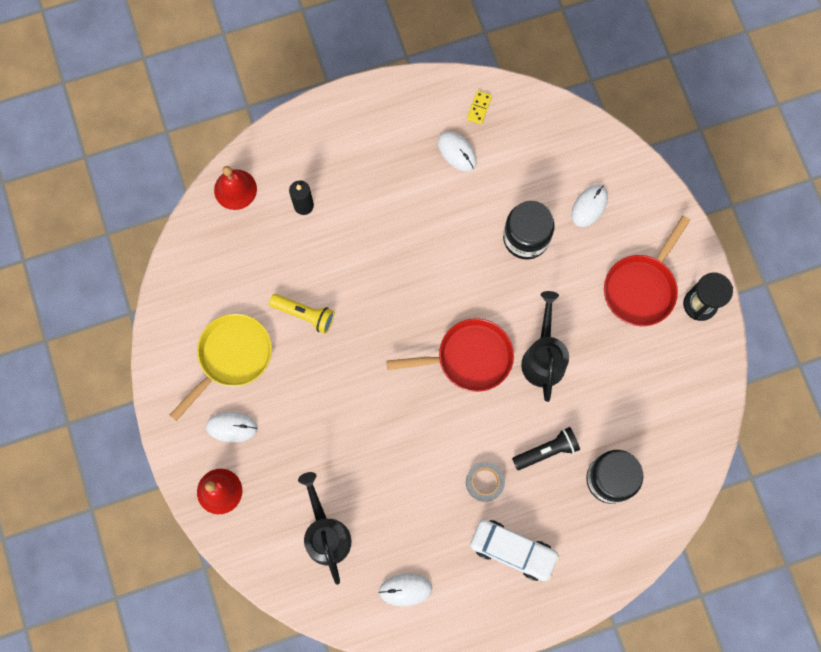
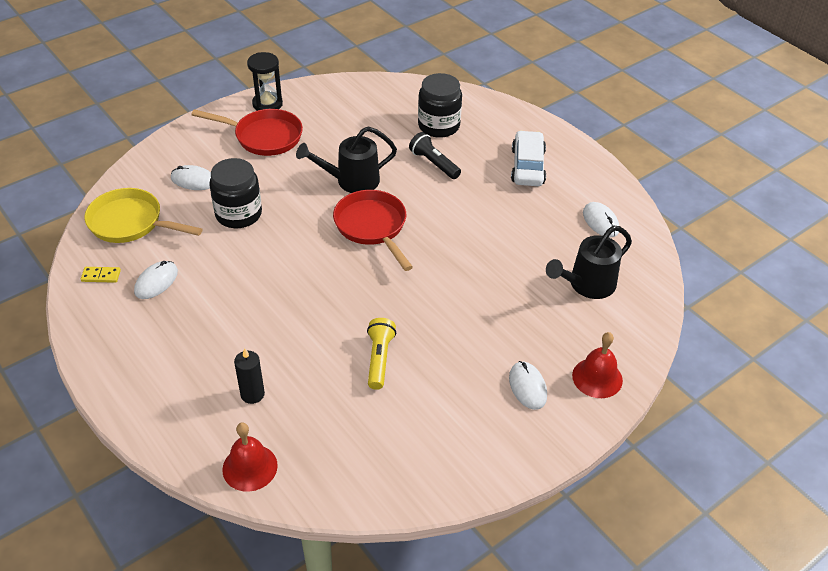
camera: 110 degrees left, 30 degrees down
(231, 357) = (453, 409): yellow pan -> yellow pan (130, 223)
(484, 482) = (480, 194): grey tape -> none

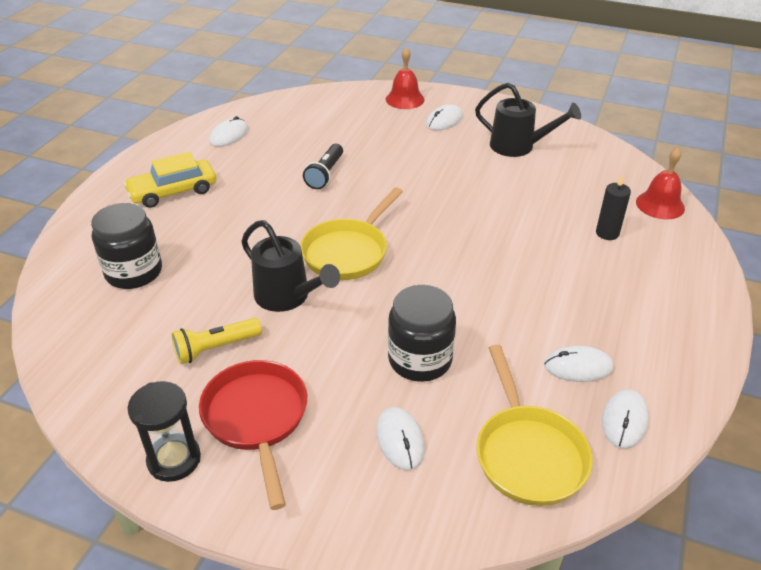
camera: 120 degrees left, 5 degrees down
(101, 276) = (624, 420): yellow domino -> white mouse
(372, 227) = (348, 252): red pan -> yellow pan
(379, 359) = (497, 187): yellow flashlight -> yellow flashlight (216, 348)
(434, 164) = (211, 250): black flashlight -> black flashlight (325, 174)
(528, 166) = (173, 191): white car -> yellow car
(586, 285) = (315, 123): black watering can -> black watering can (519, 147)

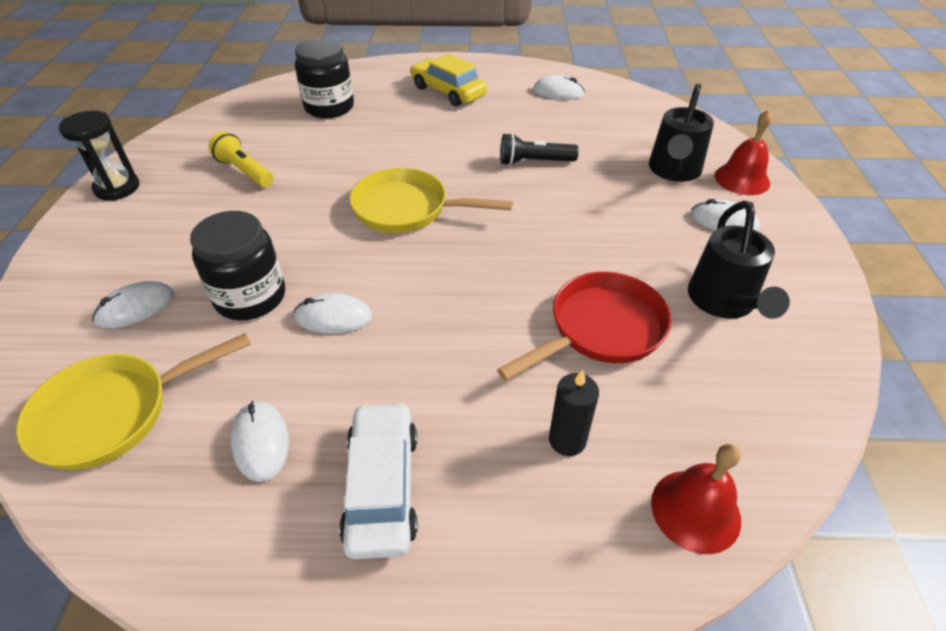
camera: 70 degrees right, 5 degrees up
(257, 419) = (161, 215): red pan -> red pan (601, 329)
(288, 297) = (322, 190): black watering can -> black watering can (673, 171)
(624, 420) = (166, 507): white mouse -> white mouse (333, 317)
(626, 313) = (382, 487): none -> white car

